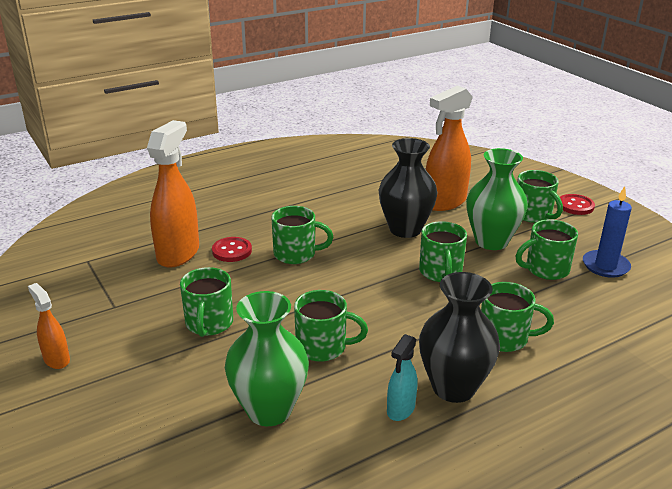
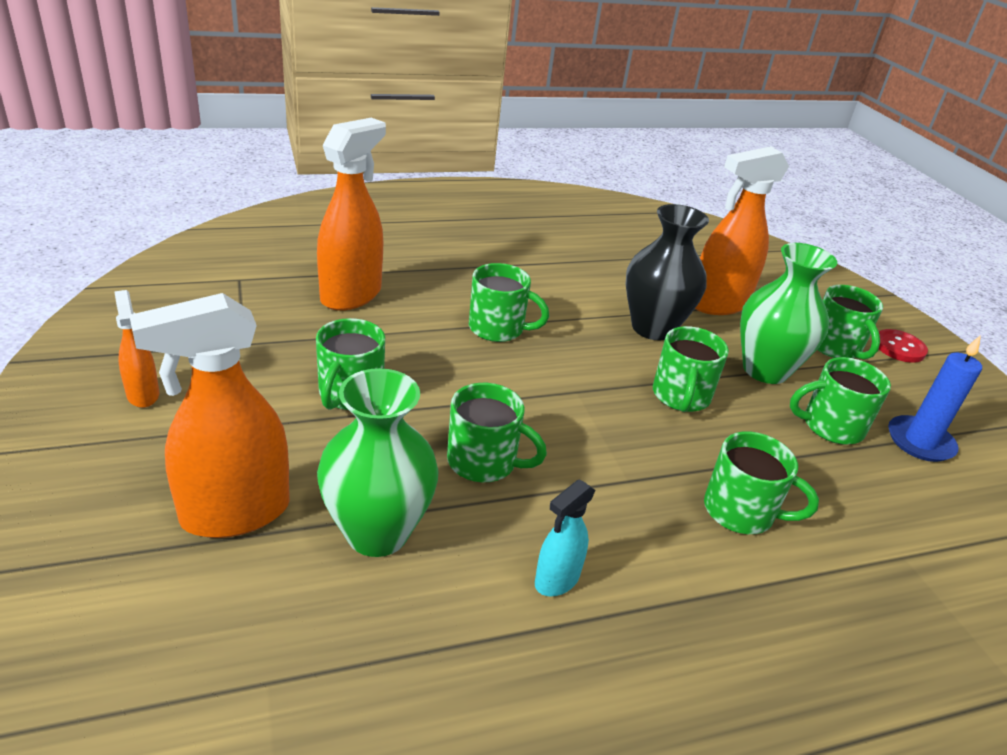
camera: 10 degrees right, 5 degrees up
(164, 422) = (234, 513): none -> orange spray bottle
(232, 251) = (418, 306): red button -> none
(453, 387) = (643, 566): black vase -> none

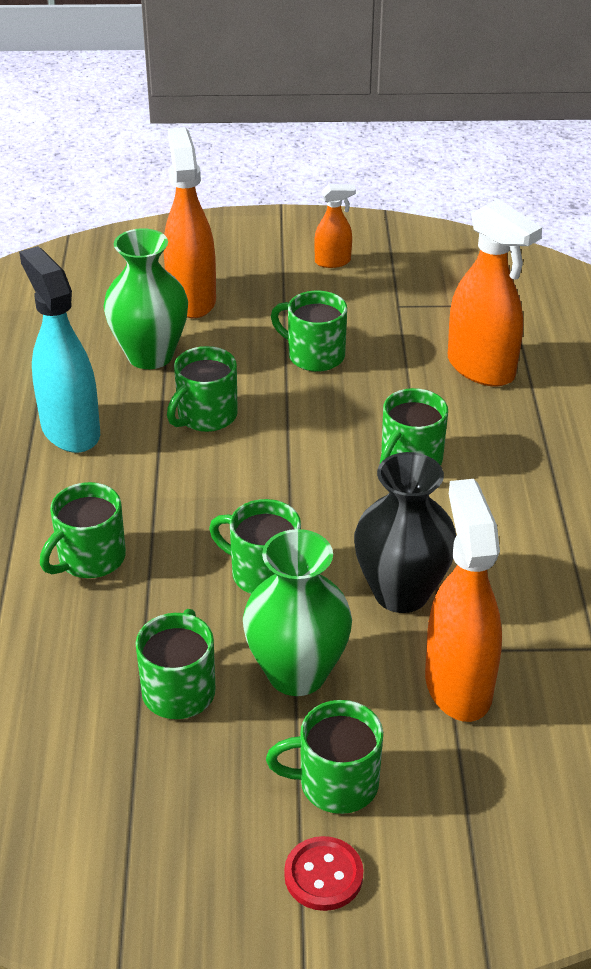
camera: 110 degrees right, 5 degrees up
(556, 580) = (70, 430): turquoise spray bottle -> turquoise spray bottle, size x1.95
(920, 442) = (127, 770): blue candle -> none

